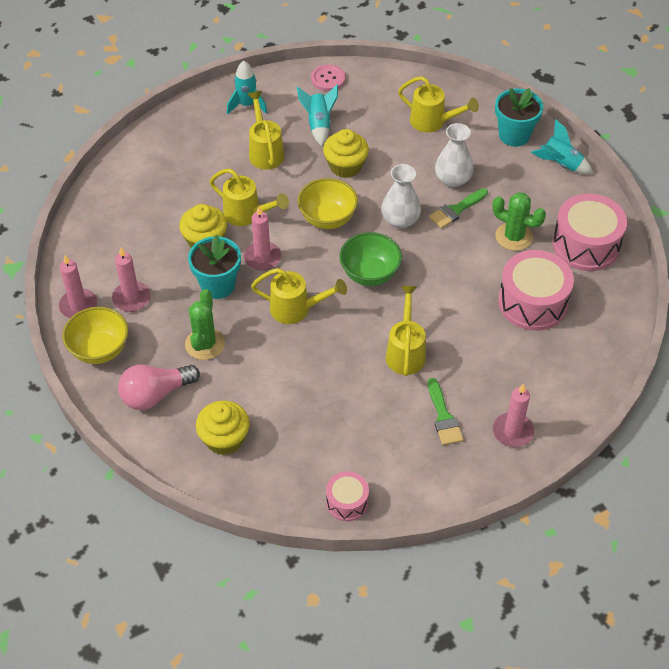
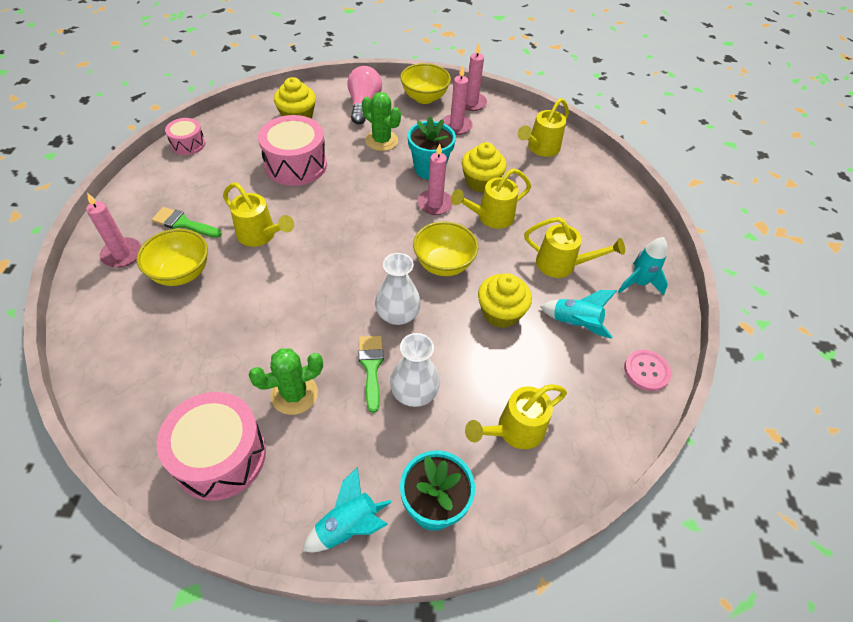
camera: 120 degrees right, 0 degrees up
(296, 309) = (365, 197): yellow watering can -> yellow watering can (540, 148)
(370, 274) = (357, 258): green bowl -> none
(490, 375) = (181, 273): none -> yellow bowl
(532, 302) = (209, 353): pink drum -> pink drum (296, 164)

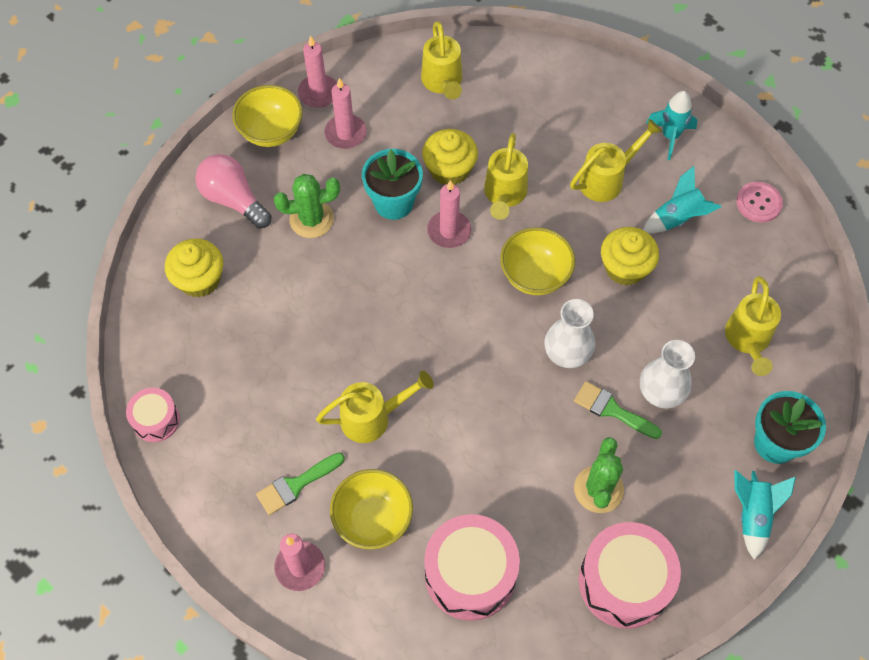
camera: 50 degrees left, 10 degrees up
(296, 164) = (284, 326): pink drum -> pink drum (470, 574)

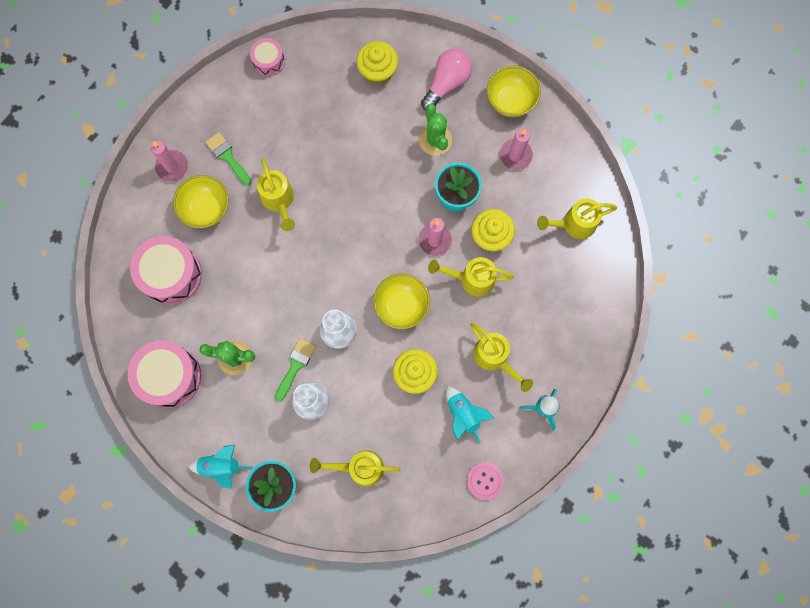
camera: 85 degrees right, 15 degrees up
(318, 93) = (551, 130): pink candle -> none

